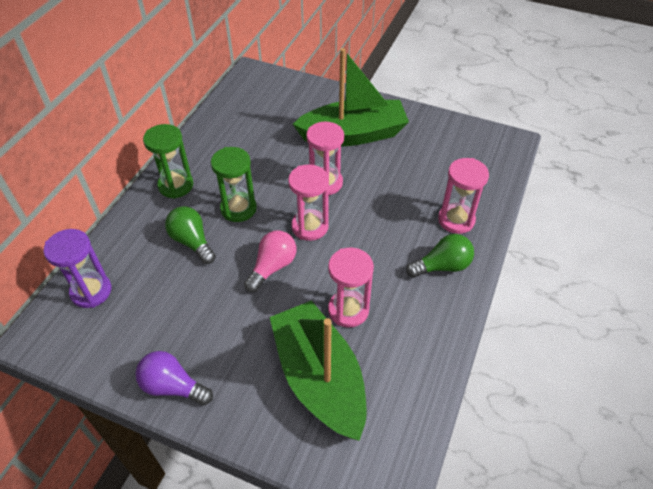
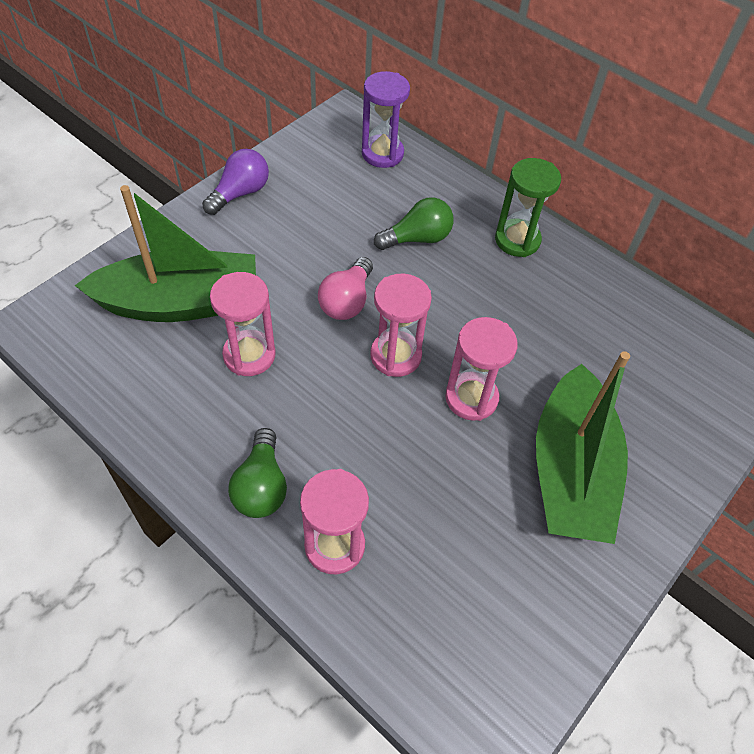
camera: 105 degrees right, 5 degrees up
(238, 209) = (455, 291): green hourglass -> none
(272, 267) = (347, 301): pink light bulb -> pink light bulb turned 60 degrees clockwise

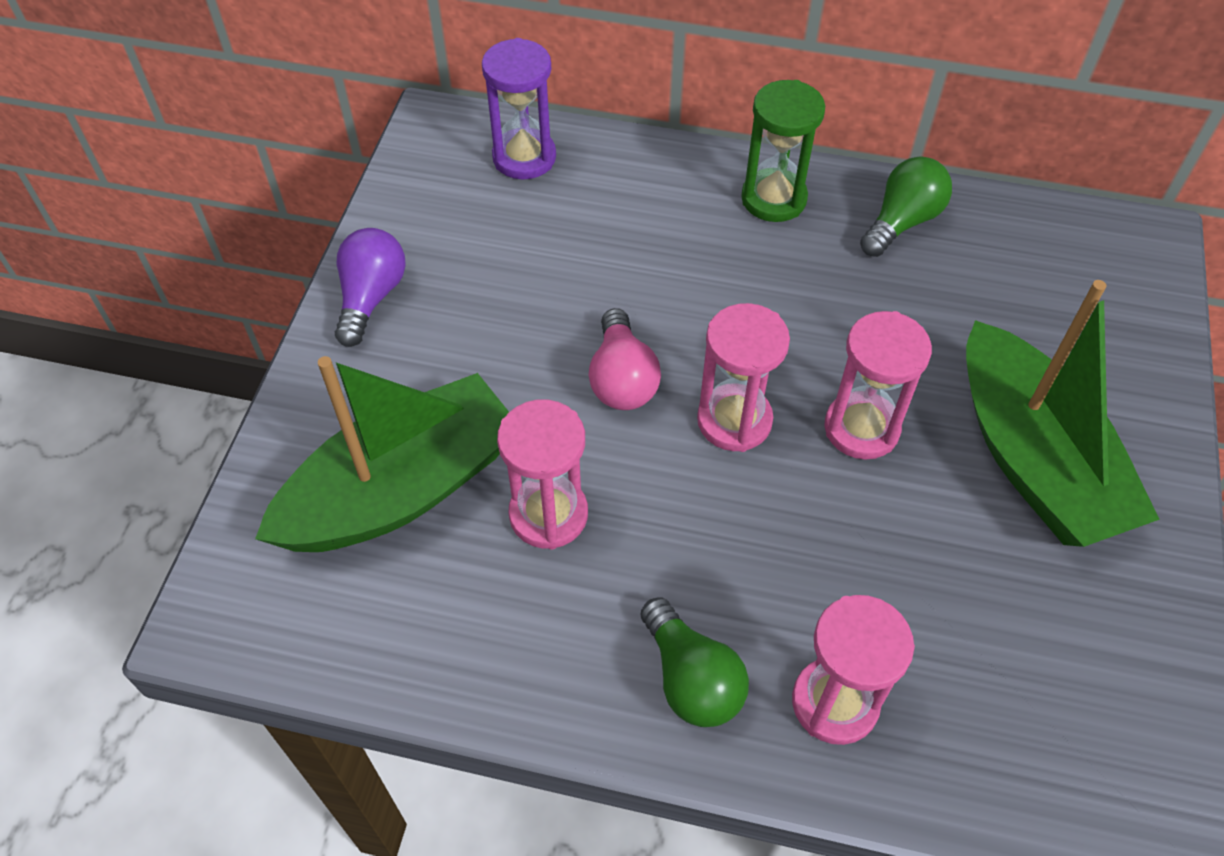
camera: 25 degrees left, 0 degrees up
(417, 238) = (651, 253): green light bulb -> green light bulb (902, 222)

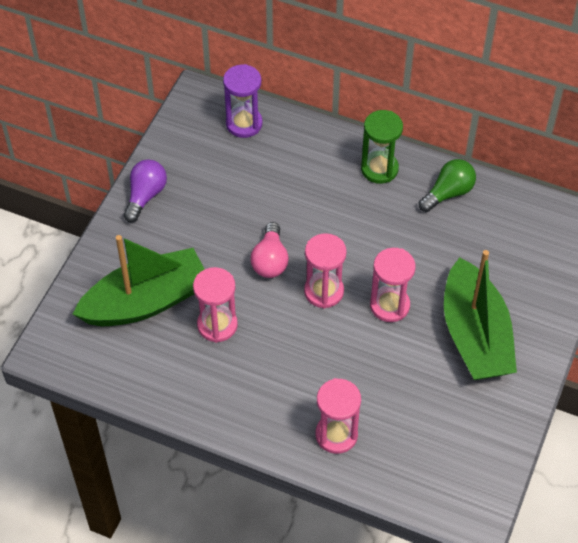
camera: 10 degrees right, 0 degrees up
(691, 678) = (270, 413): green light bulb -> none

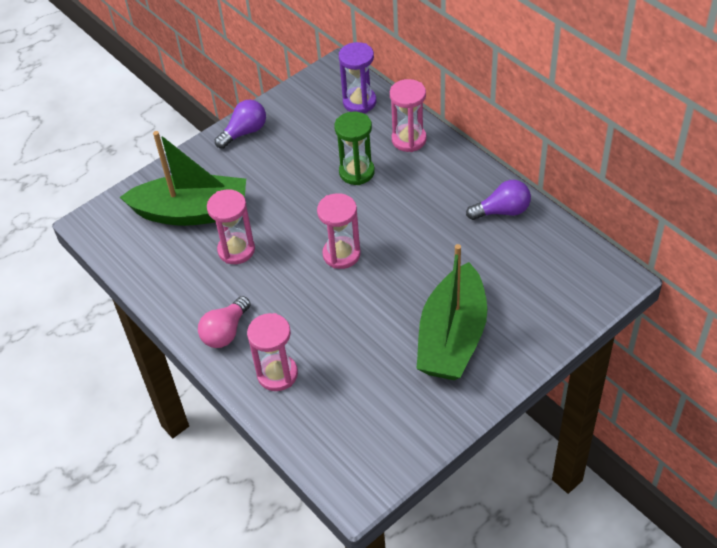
camera: 30 degrees right, 5 degrees down
(270, 260) = (312, 214): pink light bulb -> pink light bulb (225, 332)
(379, 169) = (452, 172): green hourglass -> green hourglass (356, 172)
(389, 305) = (391, 285): pink hourglass -> pink hourglass (409, 139)
(448, 193) = (502, 211): green light bulb -> purple light bulb

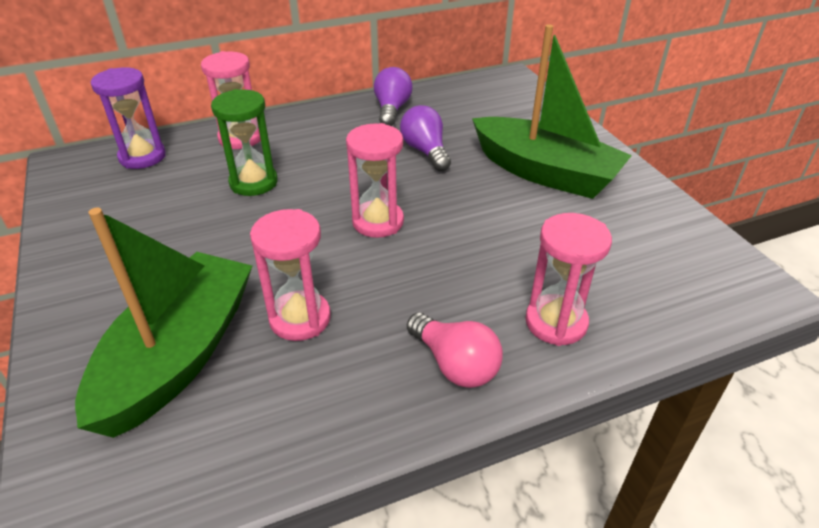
camera: 75 degrees left, 10 degrees down
(244, 132) = (76, 262): purple light bulb -> purple light bulb (425, 151)

